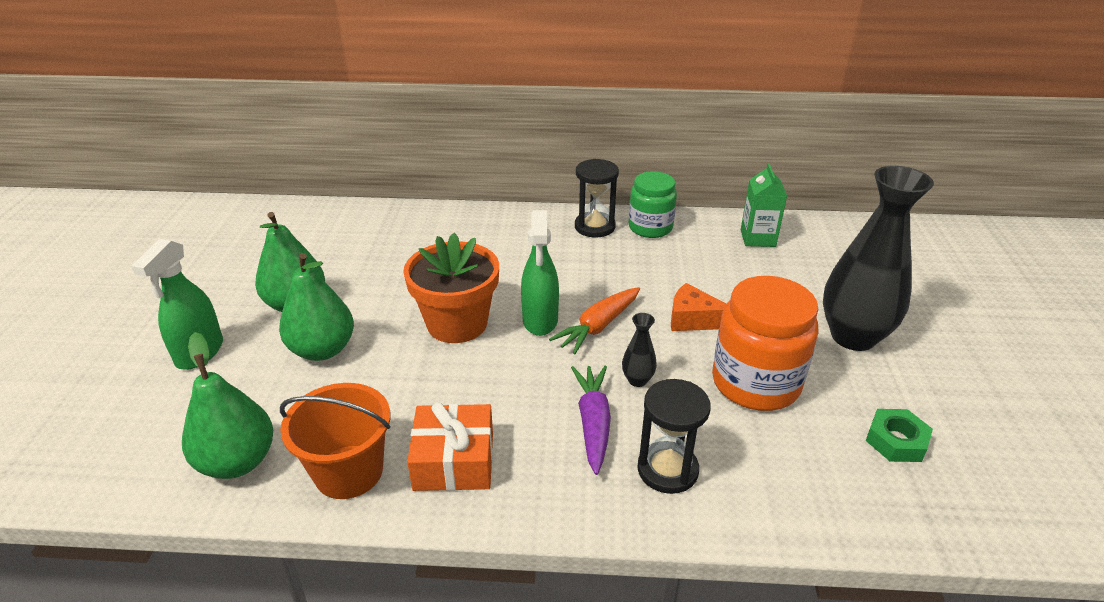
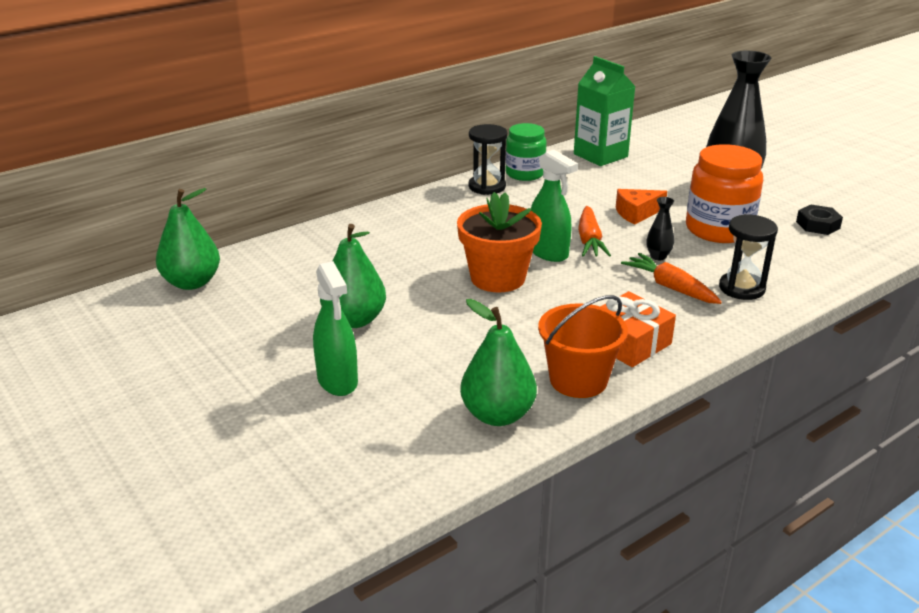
camera: 40 degrees left, 5 degrees down
(322, 350) = (431, 334): green pear -> green pear (192, 282)
(593, 423) = (670, 287): purple carrot -> orange carrot
(758, 238) = (600, 155): green carton -> green carton, size x1.52
(896, 441) = (817, 225): green nut -> black nut

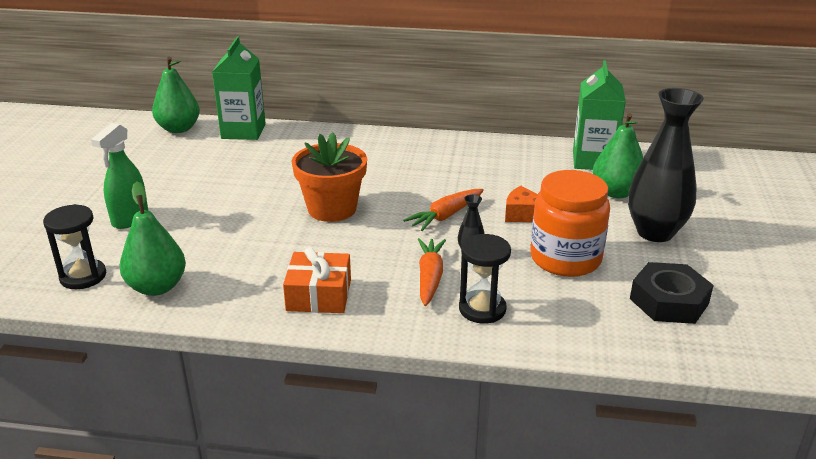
camera: 45 degrees right, 0 degrees up
(269, 255) = (243, 131): none -> green carton
(354, 320) = (205, 190): green pear -> green pear (616, 192)
(487, 187) = (455, 147): black hourglass -> black hourglass (83, 276)
(525, 173) = (503, 149): green jar -> none
(548, 253) = (399, 210): green spray bottle -> none
(578, 380) = (239, 297): orange bucket -> none
(817, 225) = (669, 301): black nut -> black nut, size x1.59

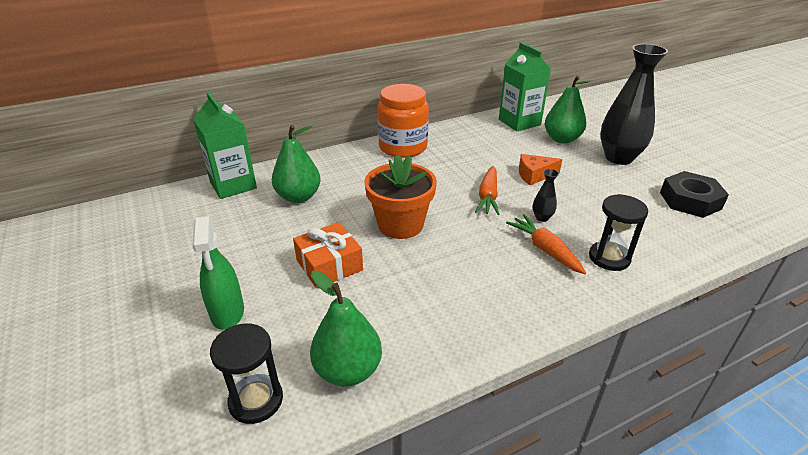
camera: 35 degrees left, 5 degrees up
(178, 129) = (164, 204): green pear -> green pear (298, 197)
(319, 295) = (492, 304): orange gift -> orange gift (329, 265)
(565, 259) = (601, 197): orange jar -> orange jar (403, 147)

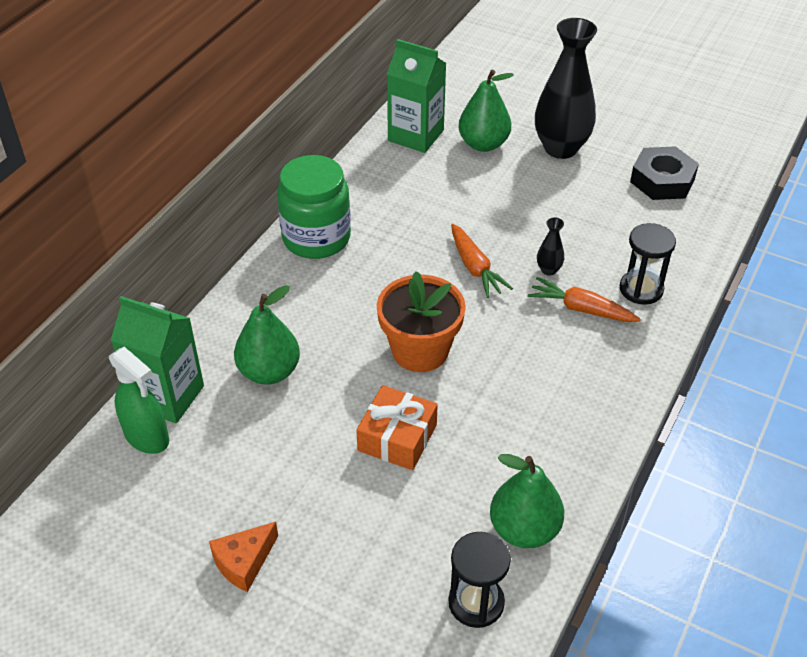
camera: 35 degrees left, 10 degrees up
(227, 313) = (355, 545): green spray bottle -> green spray bottle (147, 437)
(403, 147) = (316, 238): orange jar -> green jar
(534, 175) = (497, 214): orange cheese -> orange cheese (244, 562)

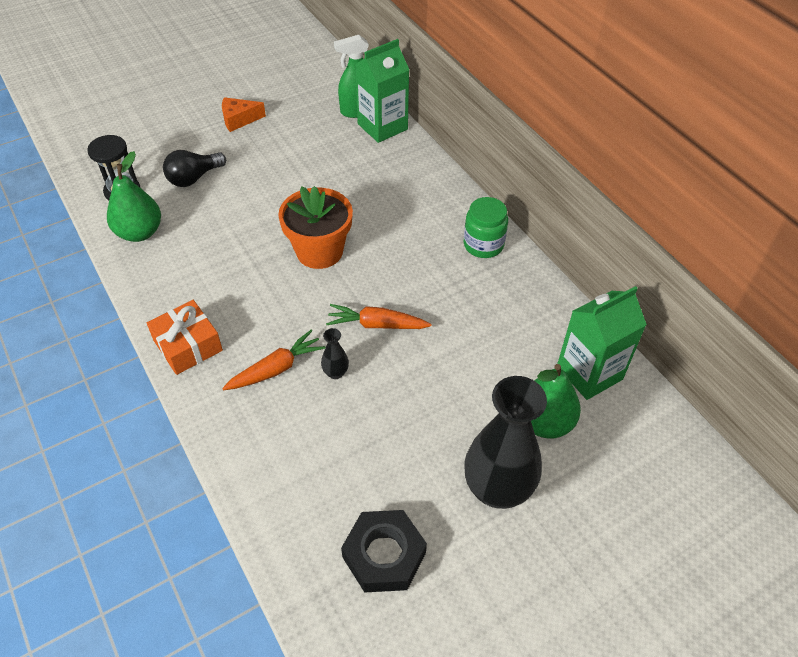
camera: 120 degrees right, 5 degrees up
(244, 562) = (239, 119): orange cheese -> orange cheese turned 90 degrees counterclockwise
(269, 372) = (365, 173): green pear -> none
(316, 238) = (483, 245): green jar -> green jar, size x0.66
(395, 537) = (194, 178): none -> black light bulb
(397, 437) = (258, 208): orange gift -> orange gift (188, 345)
(641, 289) = (261, 426): black hourglass -> none

